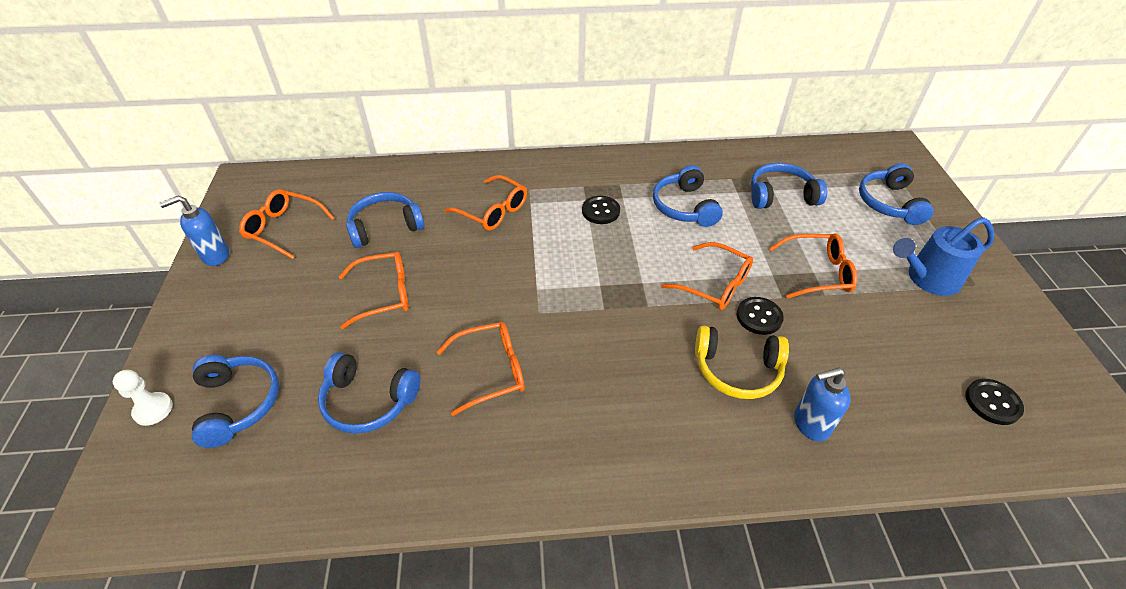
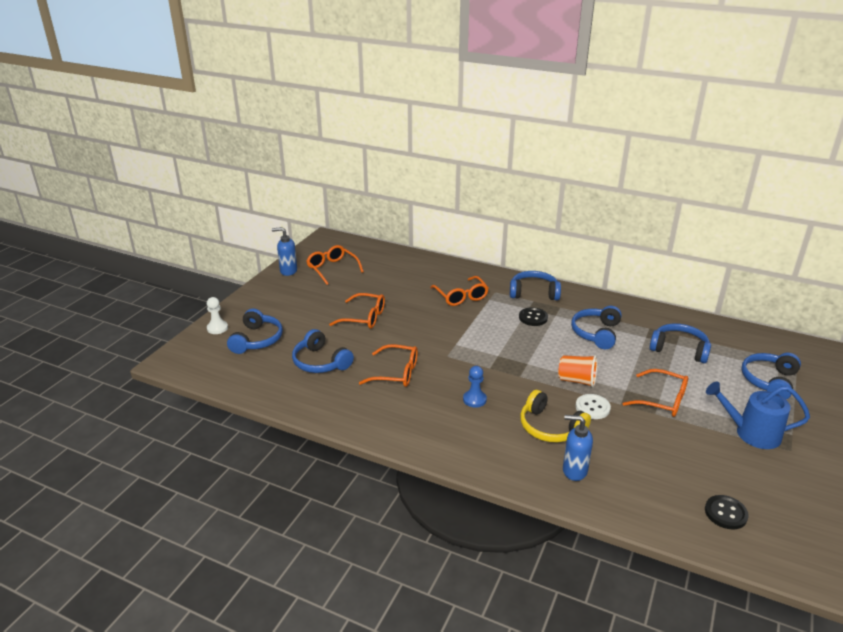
camera: 30 degrees right, 15 degrees down
(385, 227) = (389, 285): blue headphones -> blue headphones (533, 293)
(621, 368) = (474, 399): none -> blue pawn
(714, 284) = (577, 380): orange glasses -> orange cup
(759, 317) = (592, 407): black button -> white button

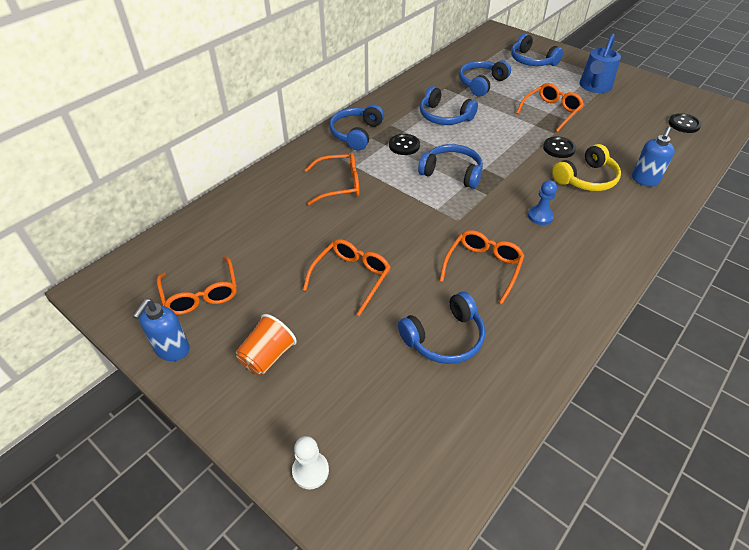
camera: 75 degrees left, 15 degrees up
(257, 340) = (366, 412): blue headphones -> blue headphones (452, 173)
(332, 269) = (201, 293): orange glasses -> orange glasses turned 90 degrees counterclockwise
(577, 380) = (517, 146): orange cup -> orange cup (268, 356)
(592, 407) = (558, 148): white button -> black button

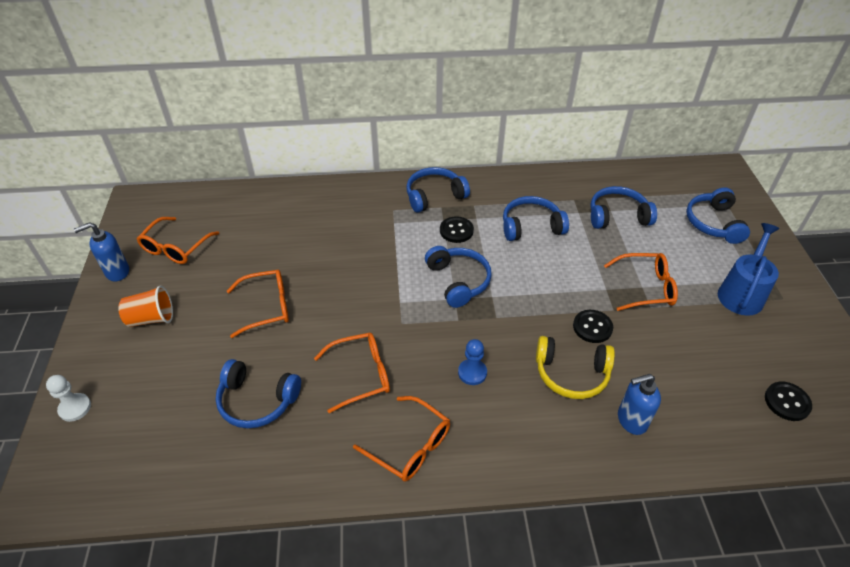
camera: 45 degrees right, 0 degrees up
(338, 185) = (360, 230): orange glasses -> orange glasses (409, 445)
(444, 116) = (531, 226): blue headphones -> blue headphones turned 90 degrees clockwise
(594, 87) = (741, 293): blue watering can -> blue watering can turned 135 degrees clockwise

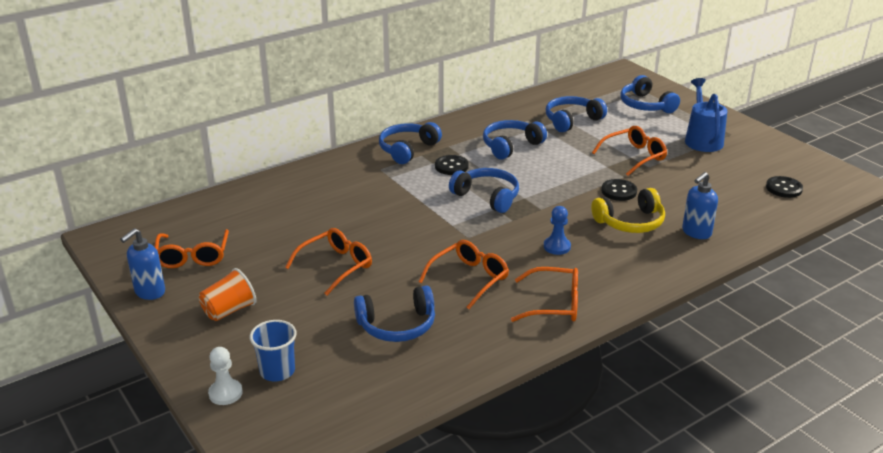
camera: 30 degrees left, 15 degrees down
(128, 404) = (277, 371): none -> blue cup

